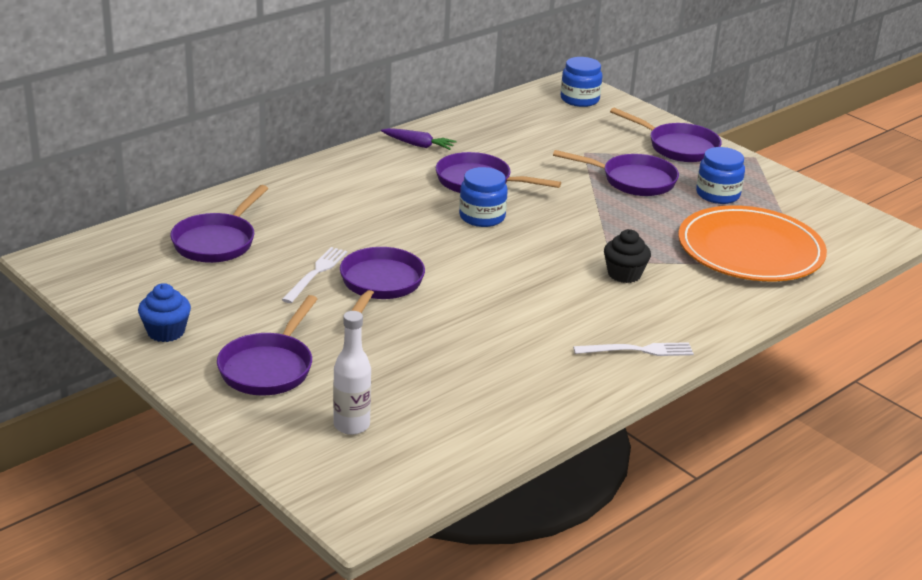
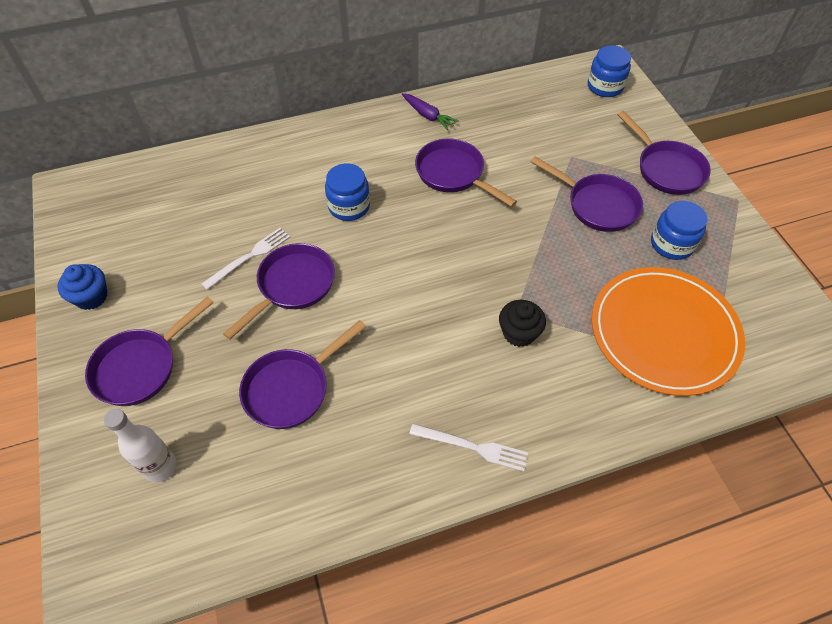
camera: 25 degrees right, 25 degrees up
(217, 242) = (196, 197): purple pan -> purple pan (292, 388)
(482, 217) = (430, 220): blue jar -> blue jar (349, 206)

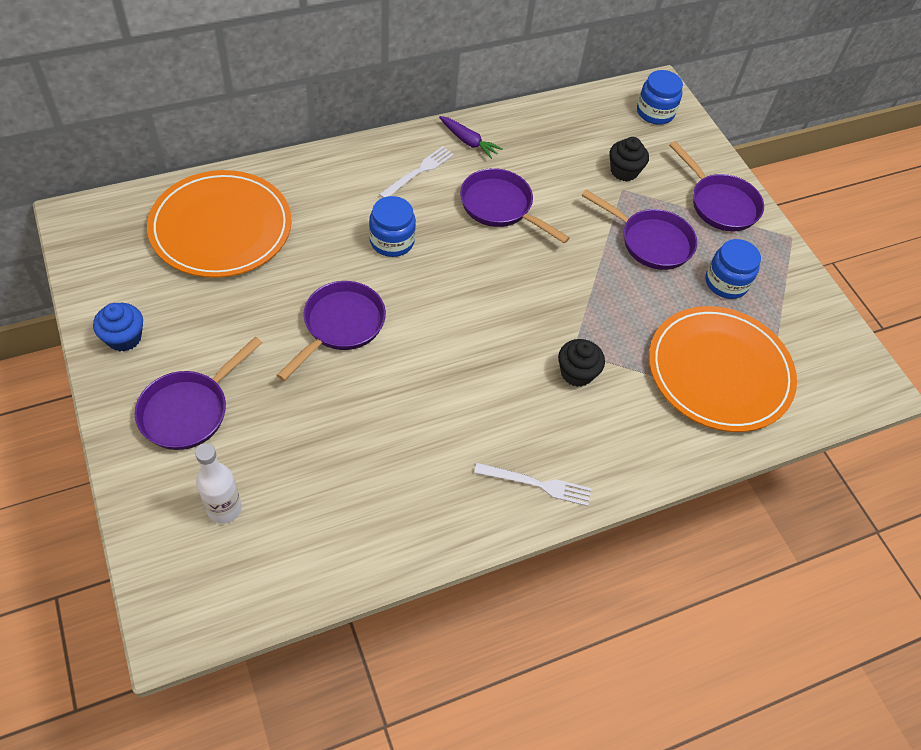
camera: 10 degrees left, 0 degrees up
(194, 195) = (221, 228): none -> orange plate
(249, 257) = (290, 295): white fork -> white fork (418, 172)
(292, 388) = (351, 430): purple pan -> none
(573, 140) = (624, 171): none -> black cupcake

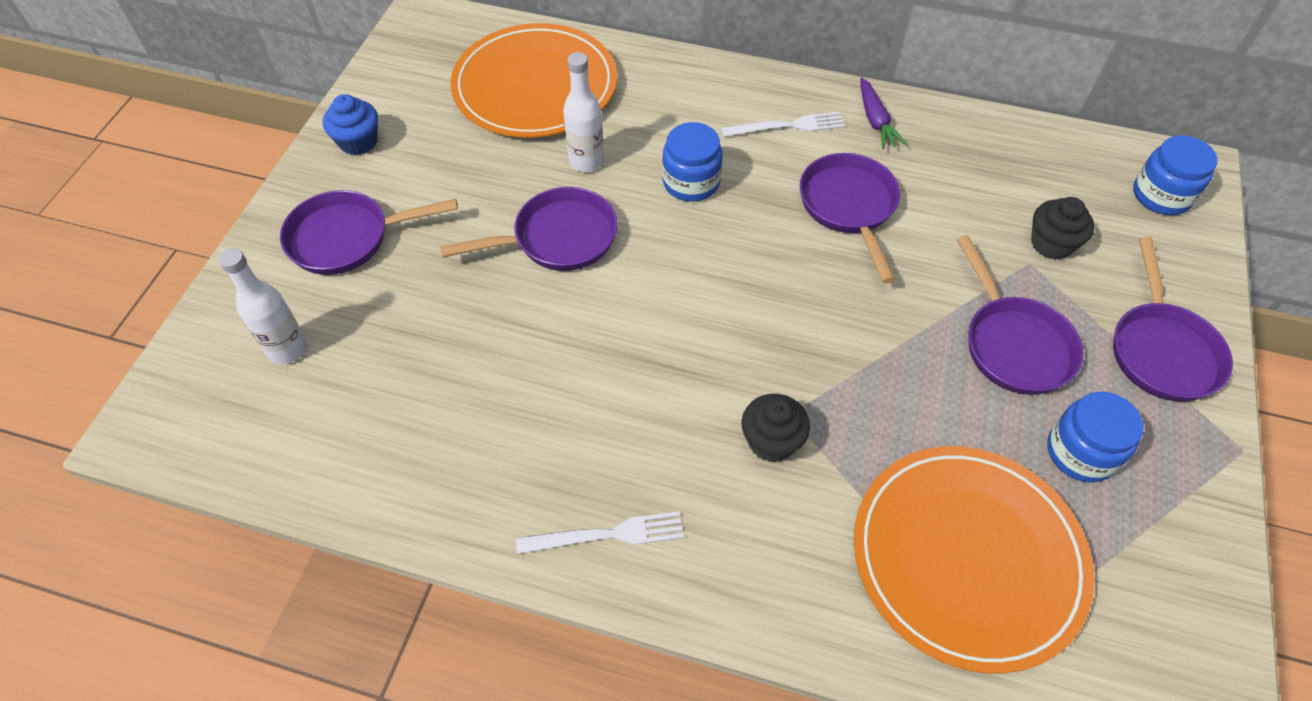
camera: 45 degrees right, 0 degrees up
(309, 263) = (586, 161): none -> white bottle
(536, 484) = (605, 535): white fork -> white fork turned 60 degrees counterclockwise

